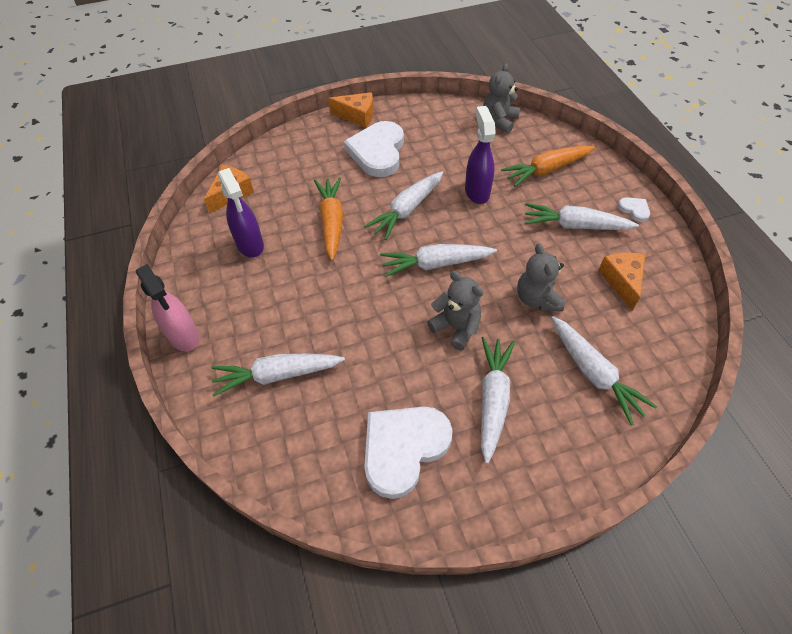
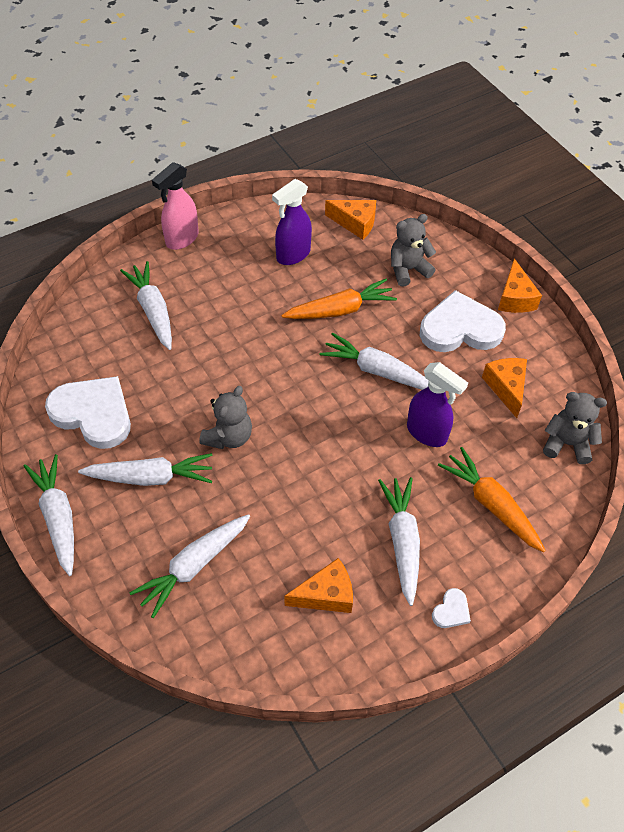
camera: 75 degrees right, 0 degrees up
(436, 264) = (306, 408): white carrot -> white carrot (58, 518)
(443, 139) = (506, 387): none -> orange cheese
(477, 192) = (427, 433): purple spray bottle -> purple spray bottle turned 60 degrees clockwise
(537, 299) = (280, 507): grey teddy bear -> grey teddy bear (408, 270)

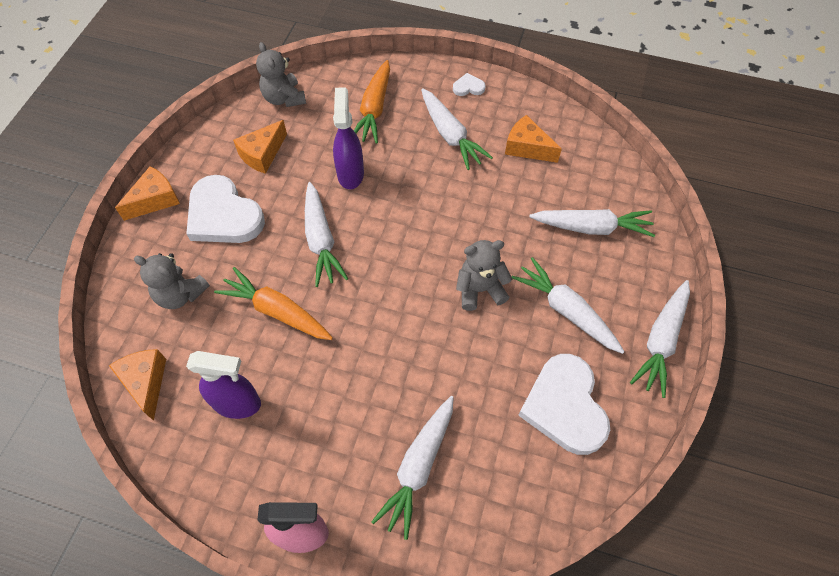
camera: 130 degrees left, 5 degrees up
(402, 542) = (450, 135): white carrot -> white carrot turned 75 degrees counterclockwise

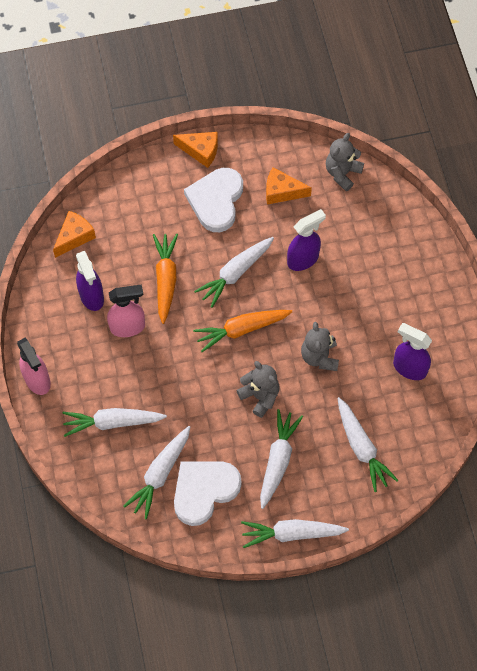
camera: 60 degrees right, 5 degrees up
(180, 294) = (142, 215): grey teddy bear -> grey teddy bear (319, 357)
(306, 383) = (128, 327): none -> pink spray bottle
(374, 109) = (375, 240): orange carrot -> orange carrot (242, 329)
(450, 135) = (385, 307): white carrot -> white carrot (160, 473)
(468, 87) = (443, 295): white heart -> none
(527, 148) = (409, 368): orange cheese -> purple spray bottle

